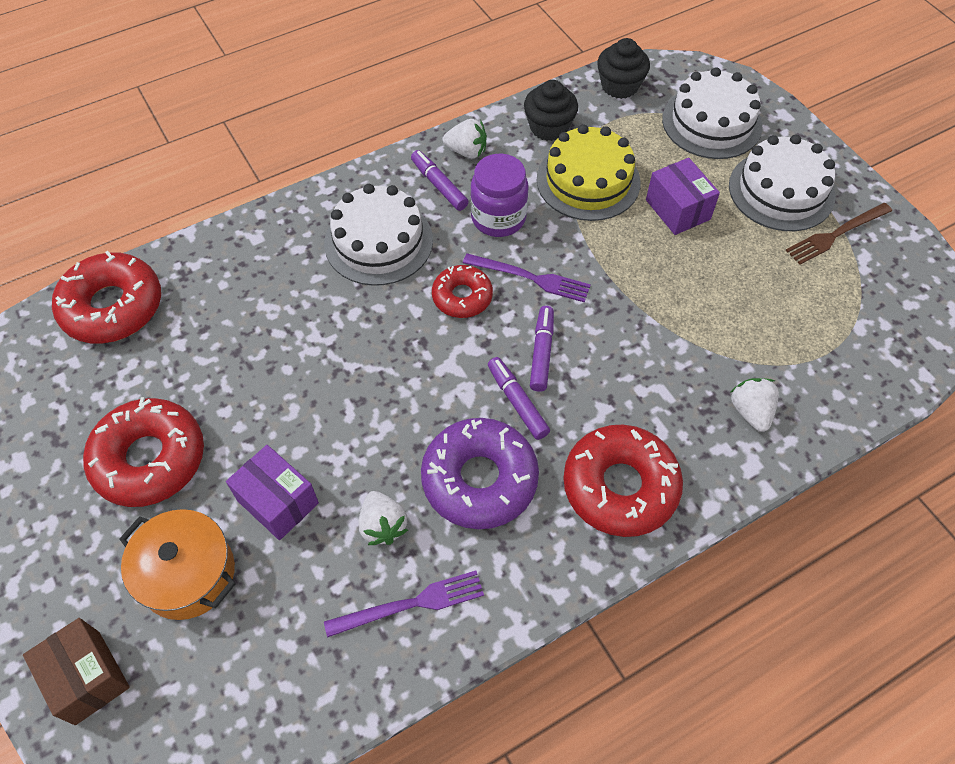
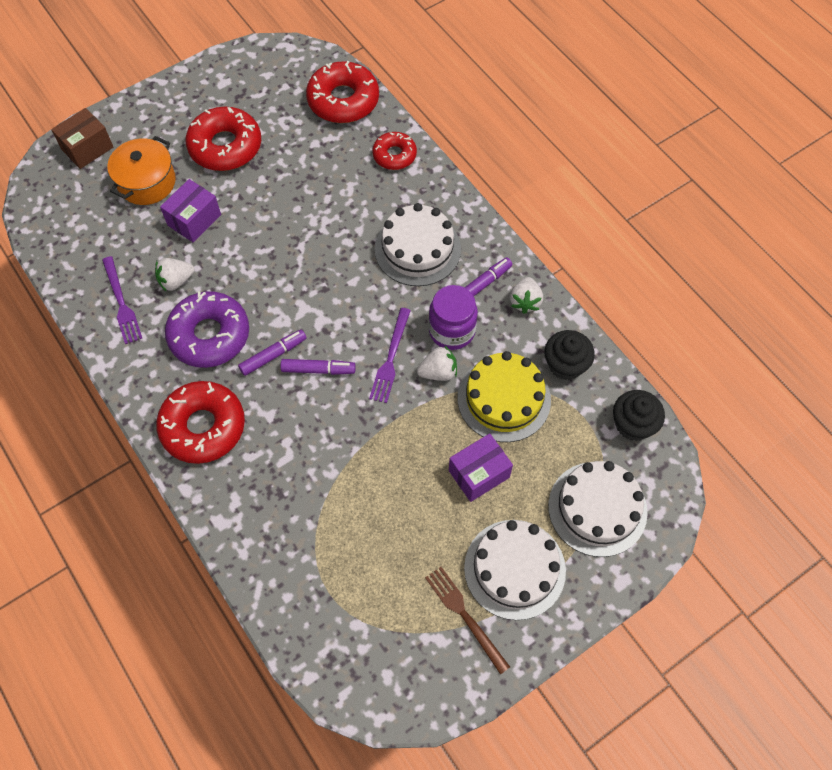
camera: 85 degrees right, 5 degrees up
(462, 297) = (368, 311): red donut -> red donut (394, 155)
(750, 411) = (268, 524): white strawberry -> white strawberry (438, 372)

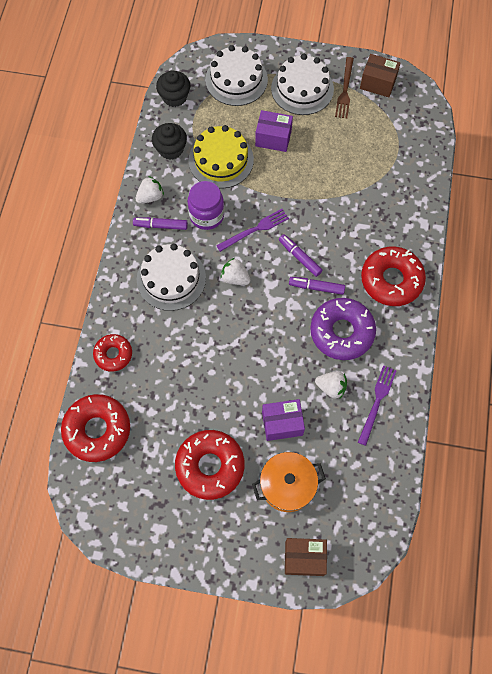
camera: 135 degrees left, 5 degrees up
(436, 666) = (378, 83): none -> brown box
(438, 372) = (238, 201): white strawberry -> white strawberry (235, 278)

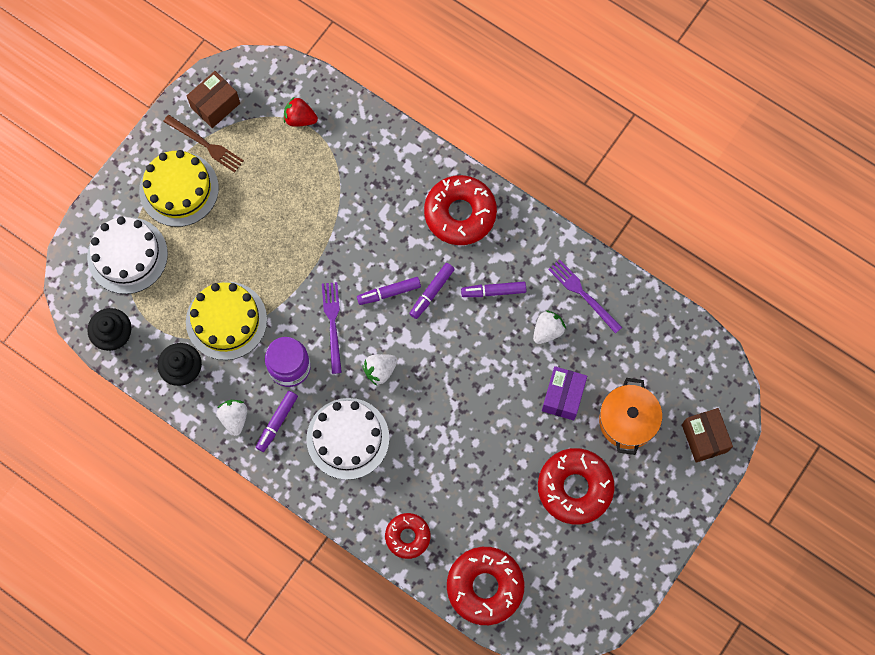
camera: 65 degrees left, 5 degrees up
(273, 138) = (227, 251): purple box -> none
(302, 89) = (179, 189): white cake -> yellow cake
(304, 558) = (704, 438): brown box -> brown box turned 45 degrees counterclockwise
(342, 332) = (493, 291): purple donut -> purple marker
(401, 139) = (300, 118): none -> red strawberry

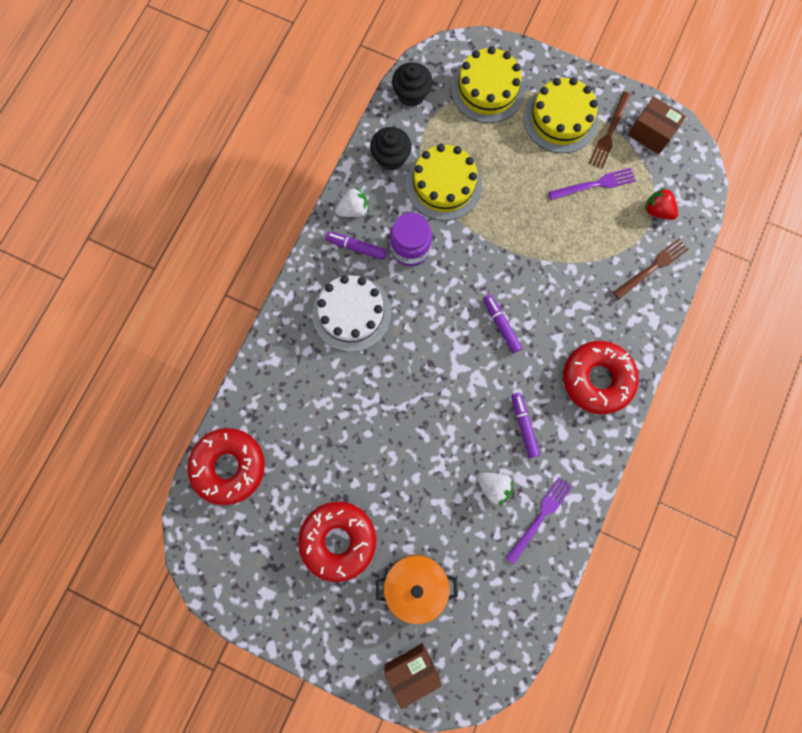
camera: 80 degrees right, 5 degrees up
(127, 255) = (487, 89): white cake -> yellow cake
(300, 118) = (657, 210): red strawberry -> red strawberry turned 60 degrees counterclockwise
(332, 324) = (459, 279): purple fork -> purple fork (595, 184)
(358, 137) = (652, 267): none -> brown fork
(380, 370) = (422, 331): white strawberry -> none
(407, 536) = (267, 385): red donut -> none
(431, 292) = (510, 365): purple marker -> none
(563, 397) = (429, 513): purple box -> none

